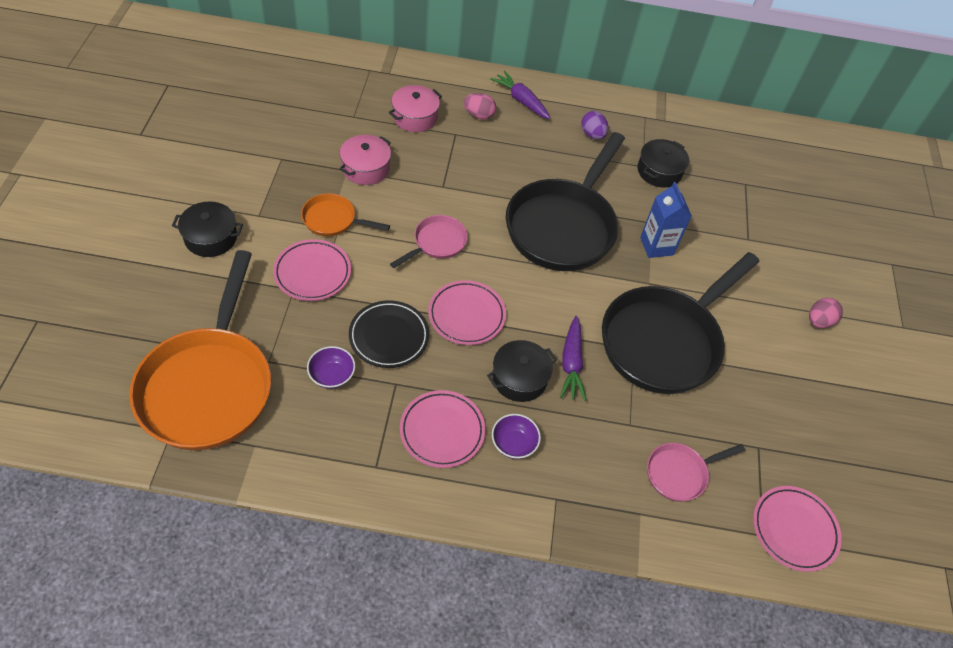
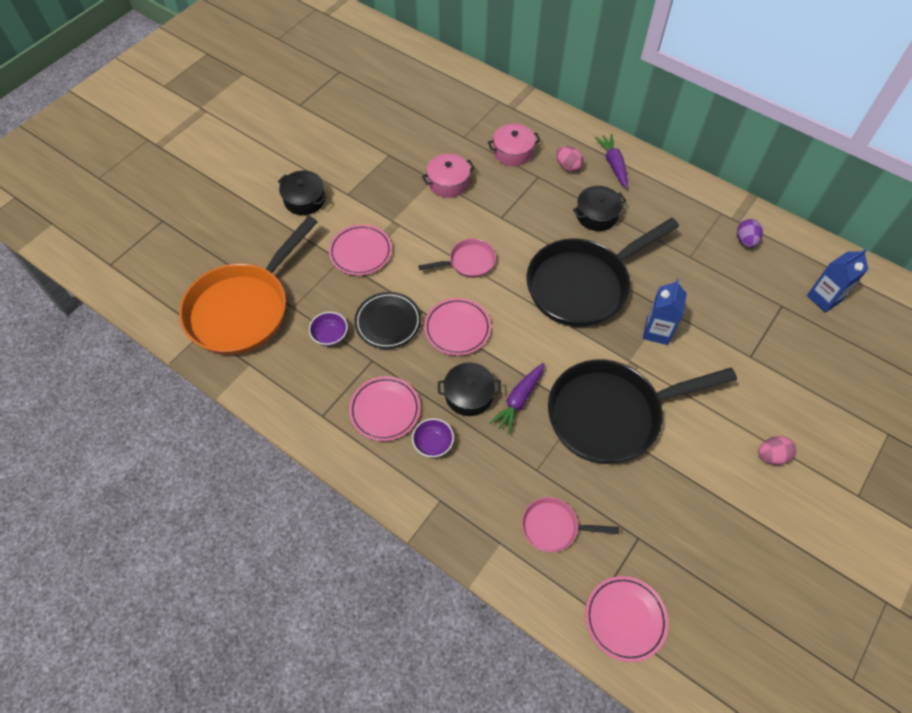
camera: 35 degrees right, 5 degrees up
(333, 220) = (399, 216): orange pan -> none
(592, 135) = (660, 214): purple egg -> purple egg (745, 241)
(659, 171) = (702, 266): black pot -> black pot (596, 215)
(774, 165) = (824, 298): none -> blue carton

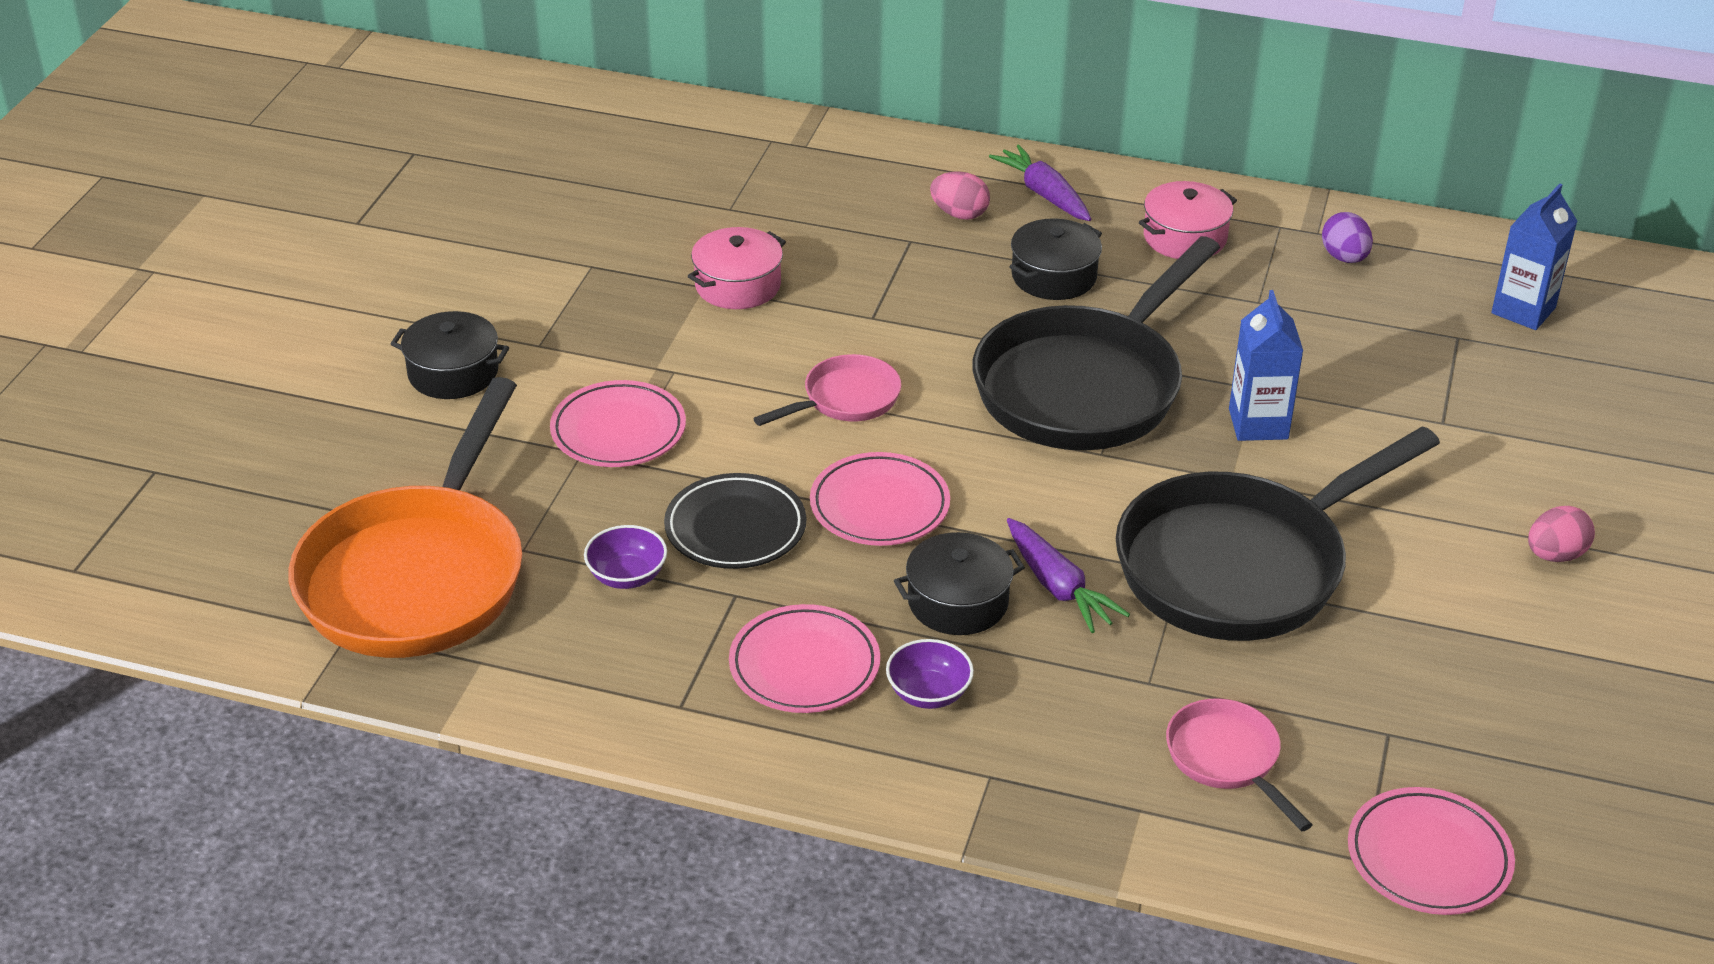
camera: 20 degrees left, 20 degrees down
(513, 152) = (840, 213): pink pot -> pink pot (1185, 237)
(519, 400) = (1058, 587): purple carrot -> purple carrot turned 45 degrees counterclockwise
(553, 527) = (1227, 759): pink pan -> pink pan turned 75 degrees clockwise

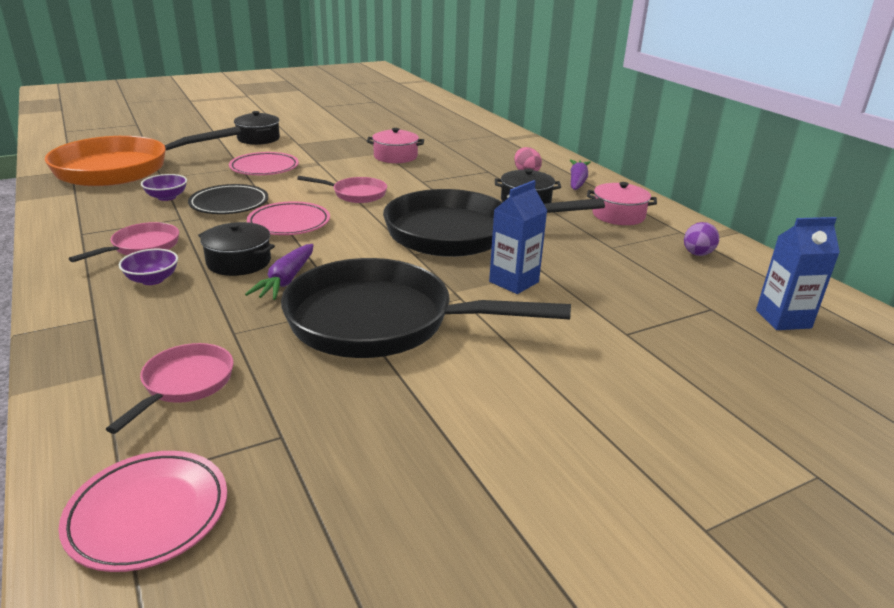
camera: 45 degrees right, 10 degrees down
(804, 666) = (142, 247): pink plate -> pink pan
(1555, 555) = (577, 429): pink egg -> none

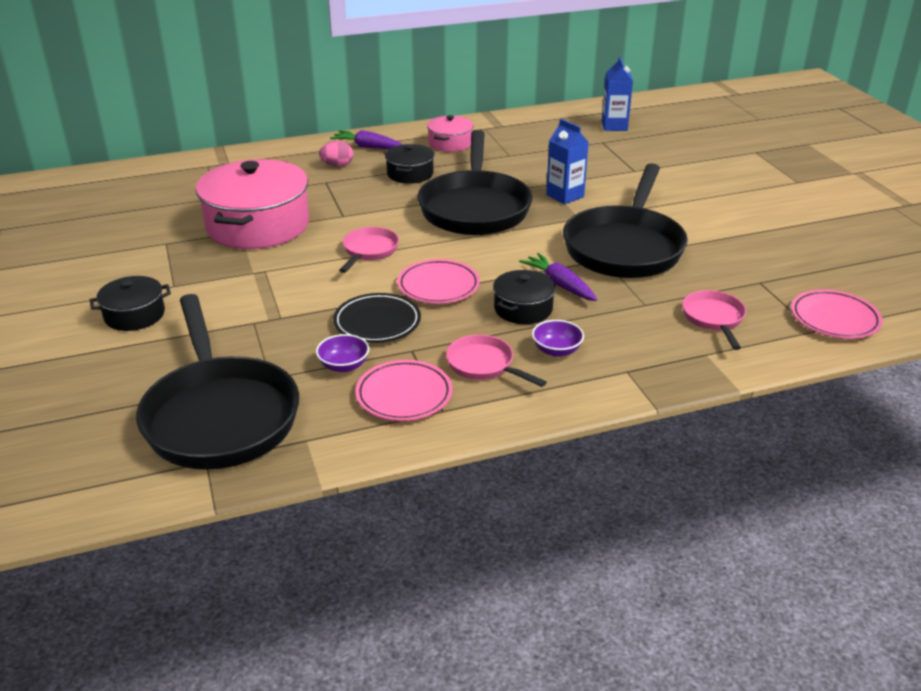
camera: 80 degrees left, 5 degrees up
(121, 169) = (220, 416): orange pan -> black pan
(185, 384) = (713, 319): pink pan -> pink pan turned 60 degrees clockwise
(264, 168) = (264, 306): pink plate -> pink plate (404, 395)
(286, 280) = (560, 285): purple carrot -> purple carrot turned 150 degrees counterclockwise
(395, 156) = (258, 225): pink pot -> pink pot, size x2.00
(697, 254) = (524, 130): purple egg -> none

